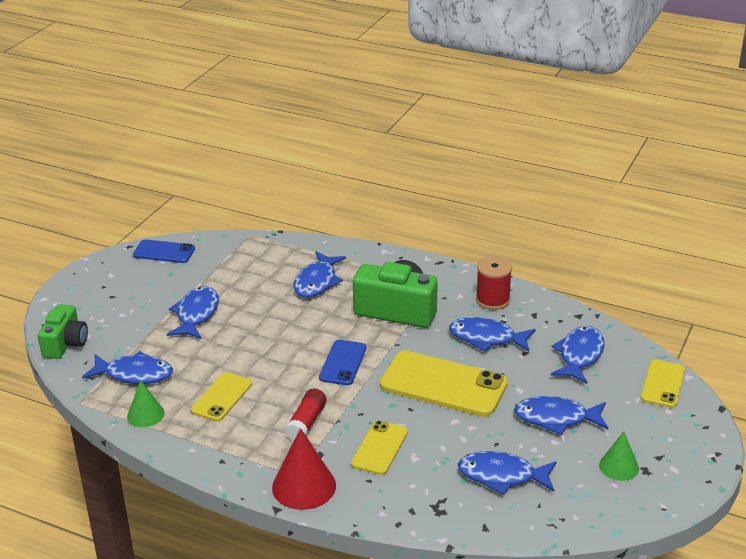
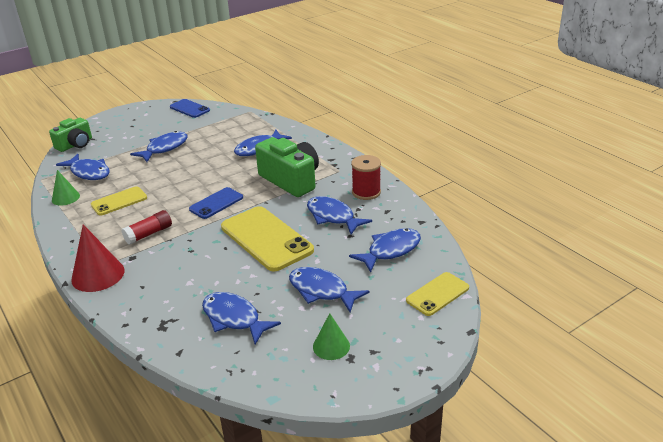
camera: 30 degrees right, 0 degrees up
(379, 448) = (174, 267): yellow phone -> none

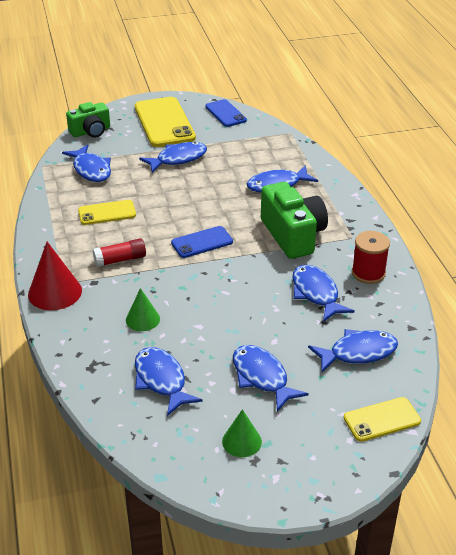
camera: 20 degrees right, 5 degrees up
(65, 198) = (58, 194): green cone -> green cone (142, 319)
(266, 239) = (234, 299): yellow phone -> yellow phone (164, 123)

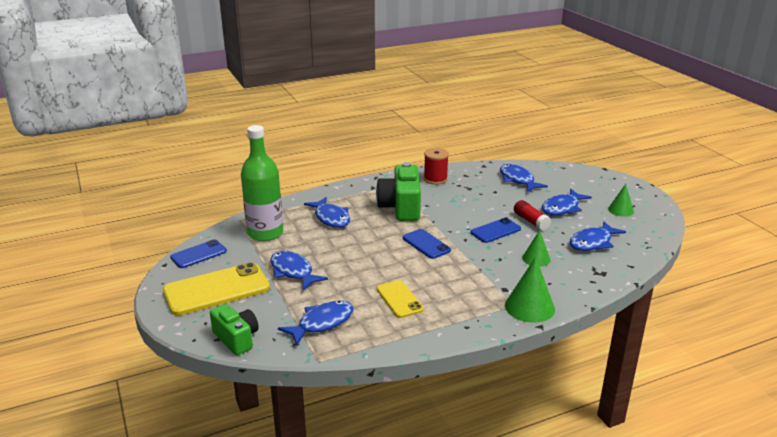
camera: 100 degrees left, 10 degrees down
(55, 292) = (529, 307): red cone -> green cone
(120, 260) = (468, 280): red glue stick -> red glue stick (531, 221)
(216, 300) = (495, 231): none -> blue phone
(255, 146) = (265, 233): none -> green bottle
(293, 235) = (401, 207): green camera -> green camera turned 60 degrees counterclockwise
(316, 293) = (467, 195): blue fish -> none
(382, 419) = (569, 172): yellow phone -> none

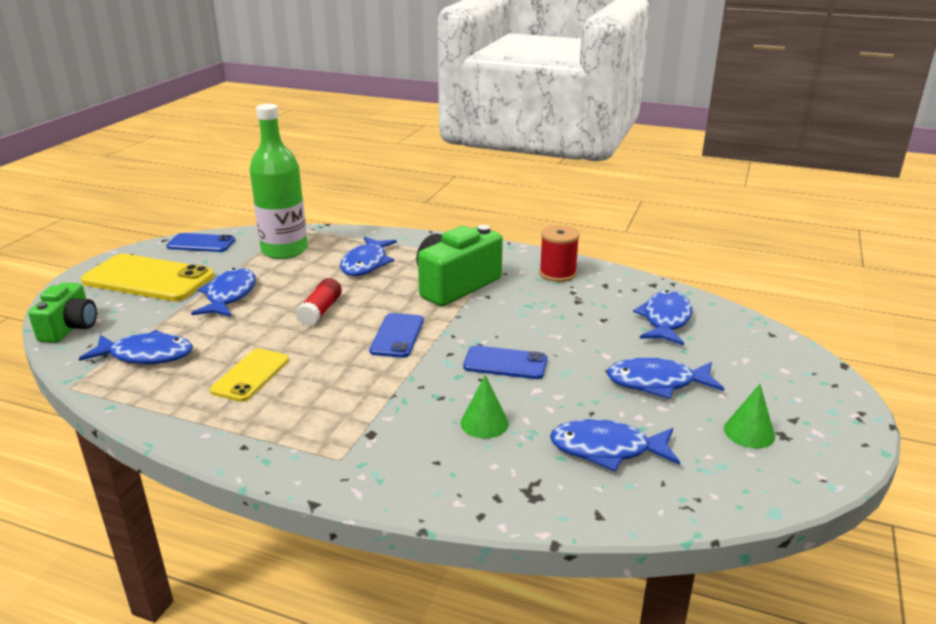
camera: 45 degrees right, 0 degrees up
(529, 307) = (351, 473): green cone -> none
(531, 221) = (575, 376): red glue stick -> red glue stick (320, 311)

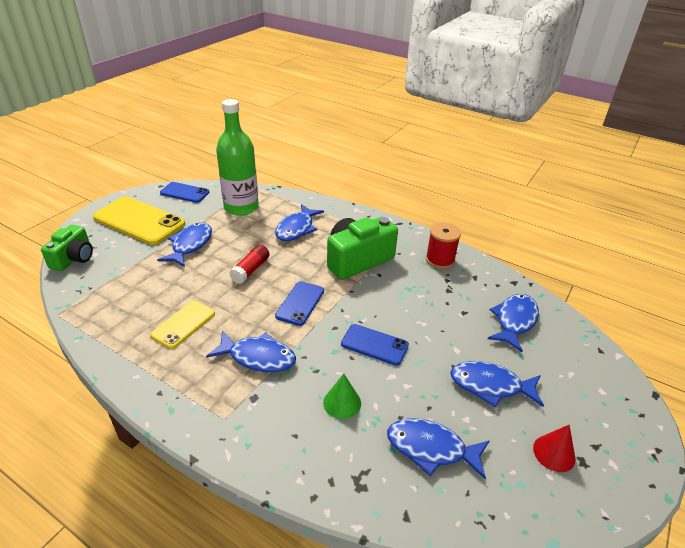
camera: 10 degrees right, 10 degrees up
(146, 355) = (117, 293): blue fish -> blue fish (258, 357)
(749, 432) = (554, 453): green cone -> red cone

